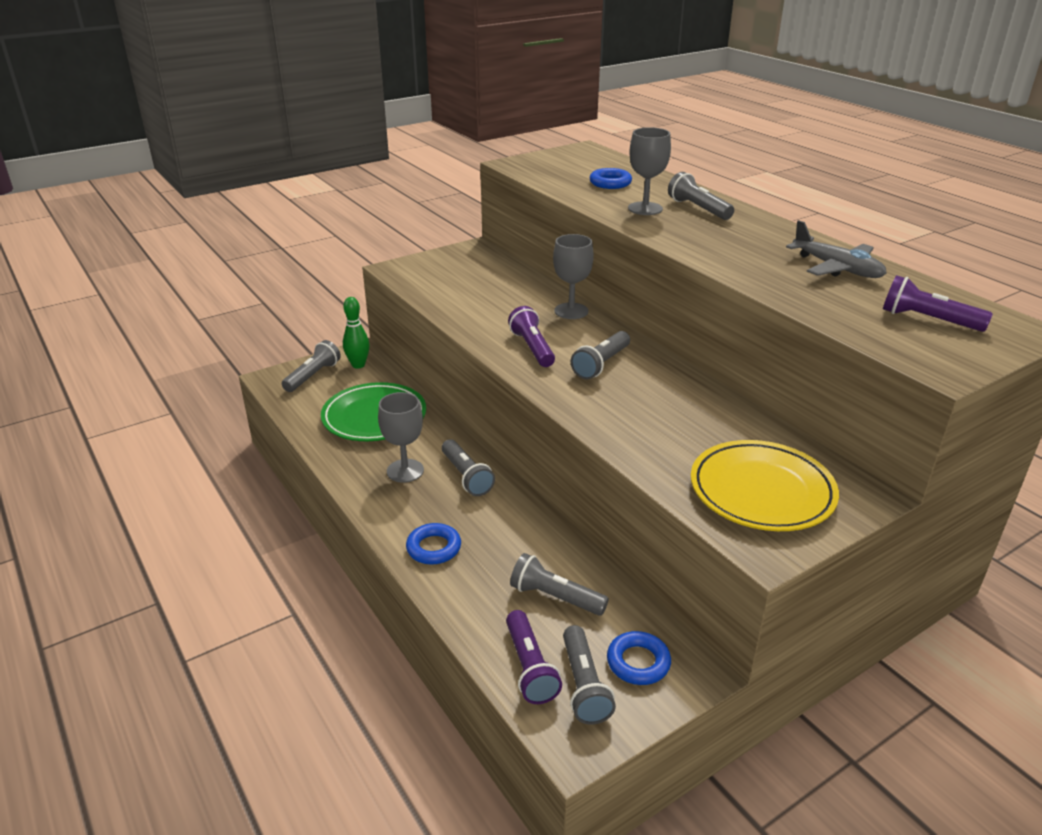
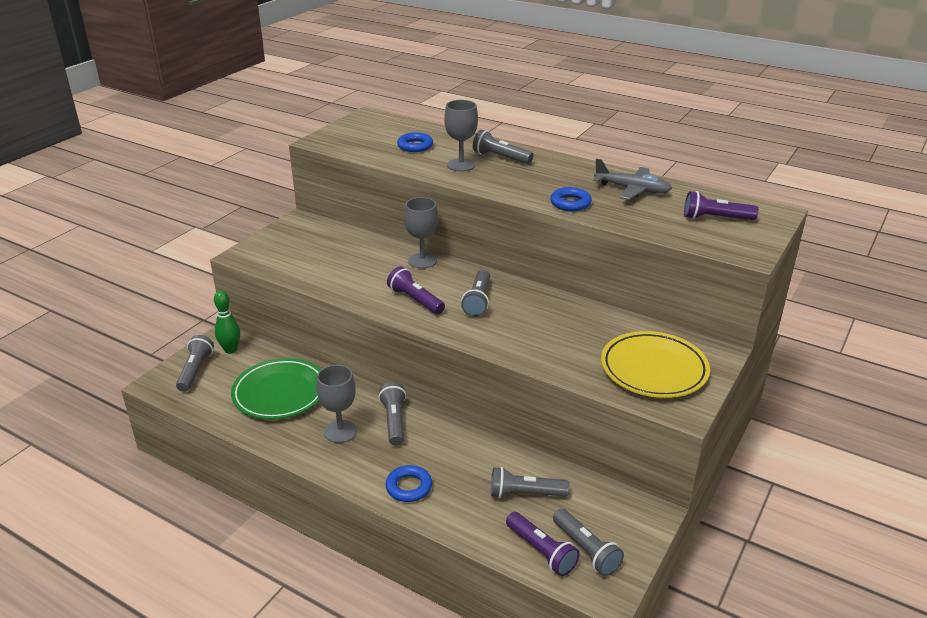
camera: 25 degrees left, 0 degrees up
(466, 476) = (394, 421): grey flashlight -> grey flashlight turned 135 degrees counterclockwise
(638, 662) = (611, 520): blue ring -> blue ring (570, 203)

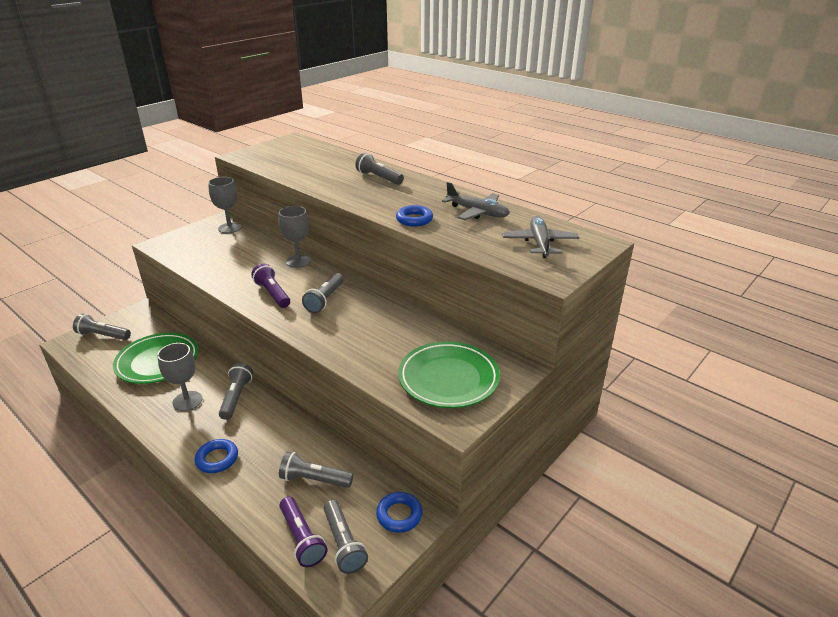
camera: 10 degrees right, 0 degrees up
(195, 371) = (103, 335): grey flashlight -> grey flashlight turned 90 degrees counterclockwise
(230, 350) = (140, 321): green bowling pin -> none
(415, 146) = (314, 164): blue ring -> blue ring (399, 515)
(461, 165) = (341, 181): grey goblet -> grey goblet (230, 228)
(653, 369) = (448, 378): yellow plate -> green plate
(715, 218) = (539, 243): purple flashlight -> grey plane

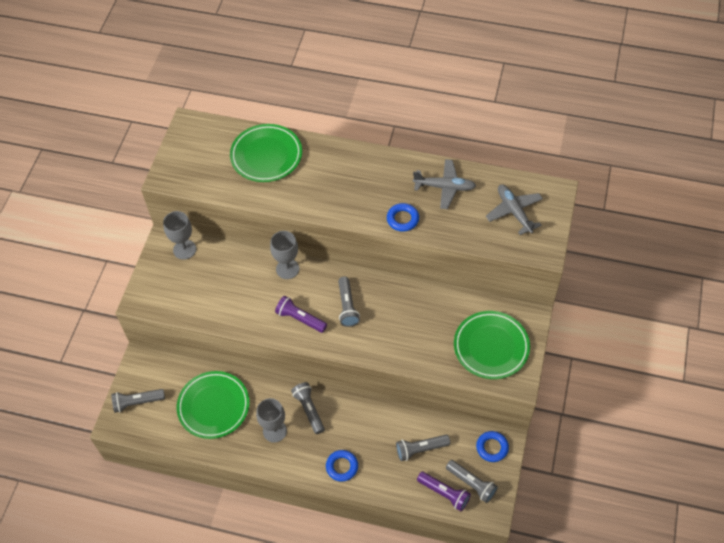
camera: 25 degrees left, 25 degrees up
(332, 163) = (266, 156): none -> green plate
(379, 178) = (328, 165): grey flashlight -> none

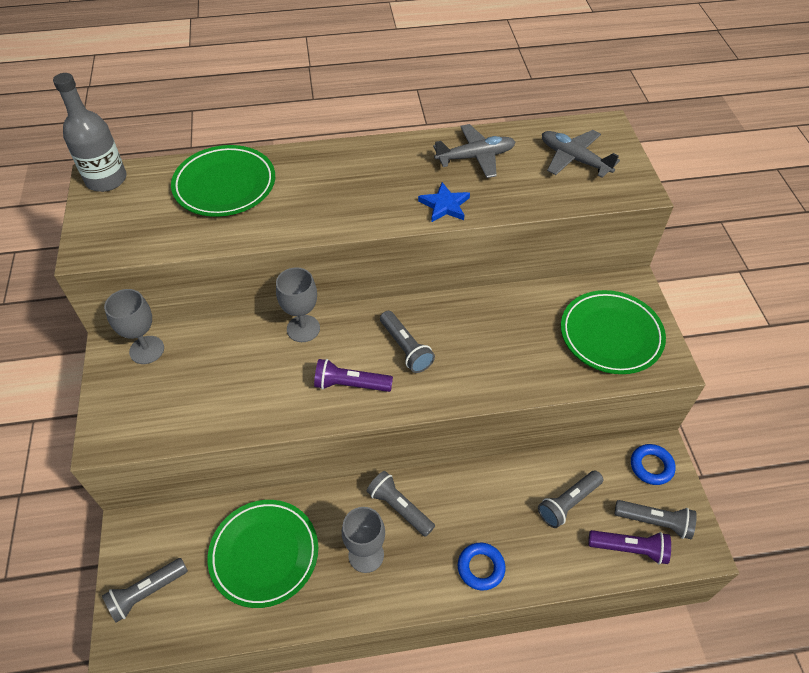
camera: 25 degrees left, 5 degrees down
(194, 126) = (106, 179): none -> grey bottle
(402, 219) = (444, 205): blue ring -> blue star

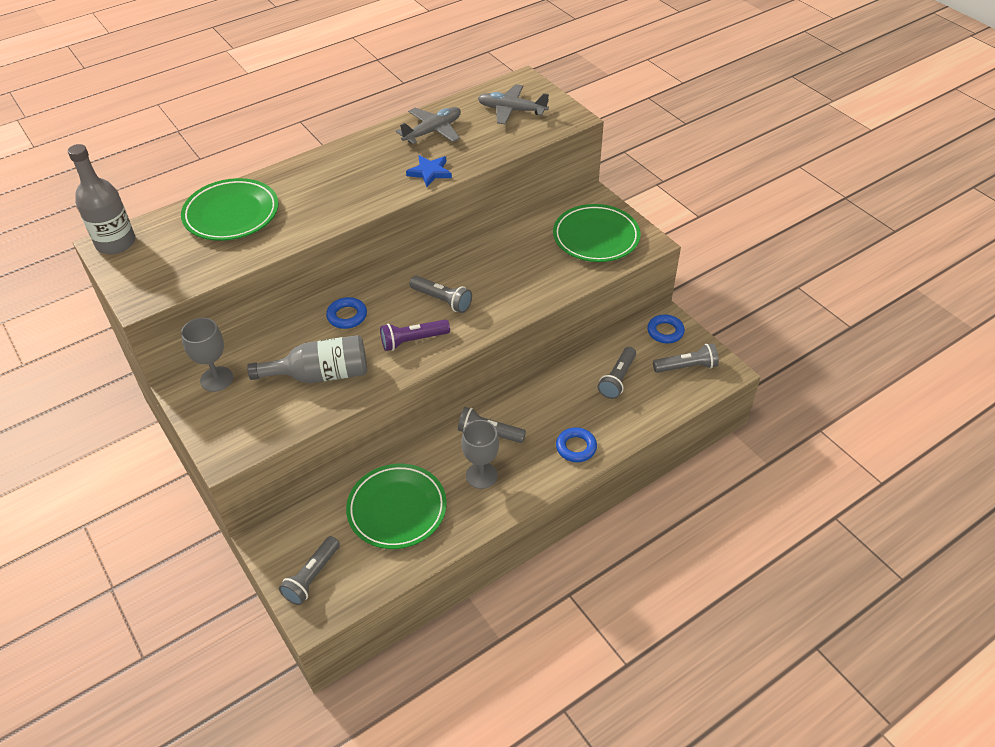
camera: 25 degrees left, 5 degrees down
(241, 386) = (320, 374): none -> grey bottle
(303, 328) = (347, 316): grey goblet -> blue ring
(629, 549) = (678, 391): purple flashlight -> none

